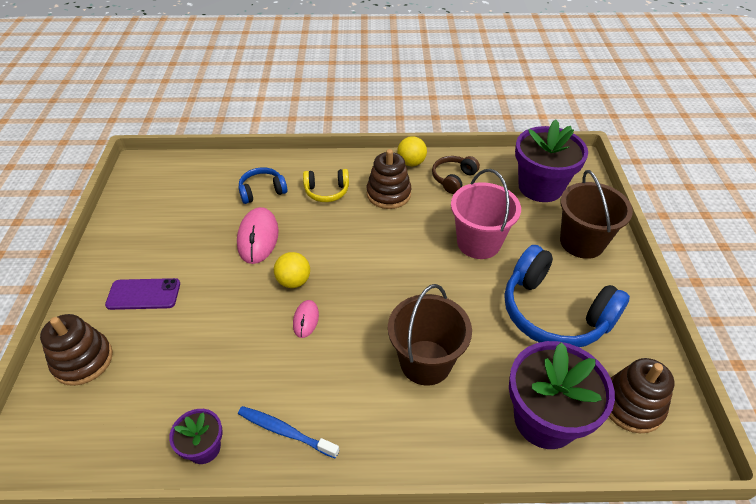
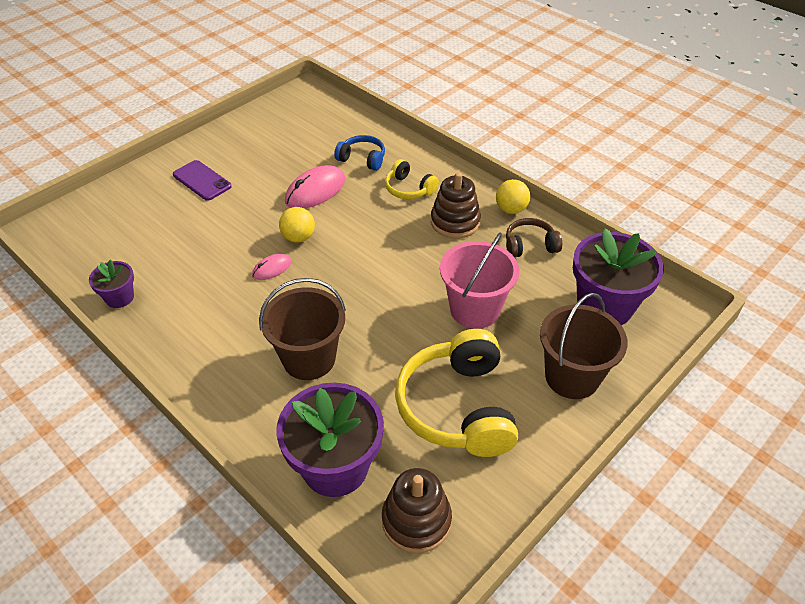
camera: 45 degrees right, 0 degrees up
(83, 360) = (125, 198): brown stacking toy -> none
(285, 431) = (170, 326): blue toothbrush -> none
(554, 313) = (457, 407): blue headphones -> yellow headphones

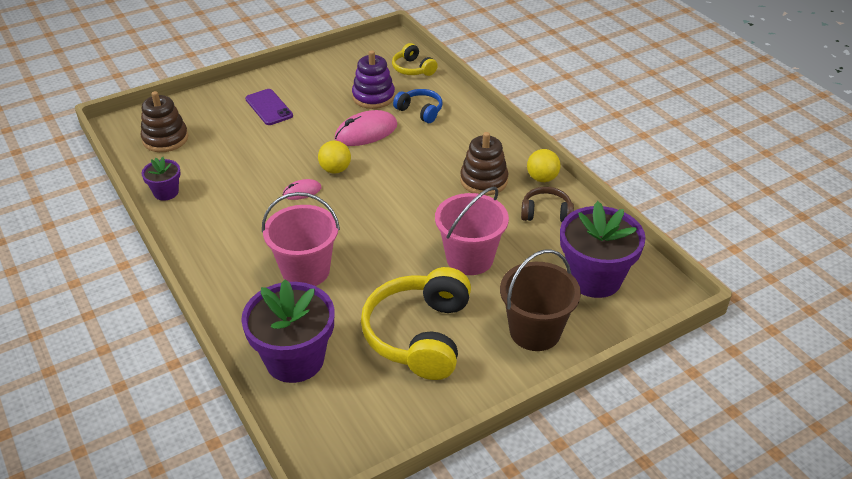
camera: 15 degrees right, 5 degrees down
(309, 151) = (373, 97): none -> purple stacking toy
(309, 359) = (305, 271): brown bucket -> pink bucket
(409, 189) = (452, 144): yellow headphones -> yellow headphones (413, 69)
(416, 520) = (346, 415): brown stacking toy -> brown stacking toy (165, 139)

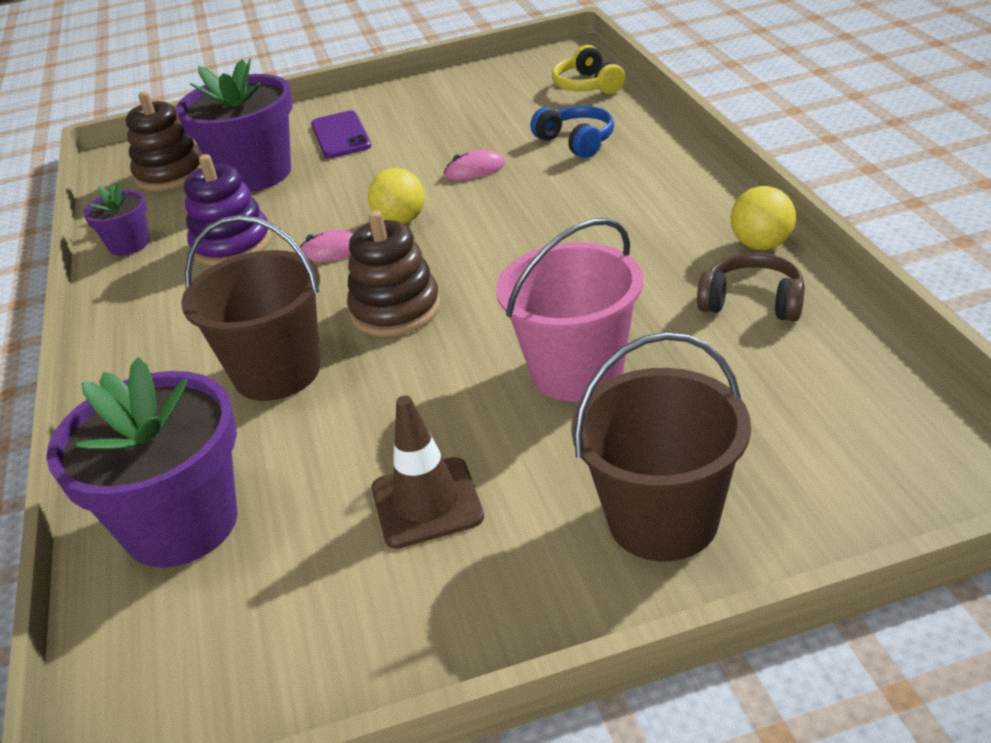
camera: 20 degrees right, 5 degrees down
(305, 271) = (277, 372): pink bucket -> brown bucket
(366, 132) = (475, 170): pink mouse -> pink mouse, size x0.55
(373, 97) = (508, 122): purple stacking toy -> purple stacking toy (232, 245)
(419, 335) = (427, 503): yellow headphones -> brown traffic cone
(483, 180) = (650, 245): brown stacking toy -> brown stacking toy (396, 310)
(594, 278) = (822, 426): purple flower pot -> purple flower pot (255, 174)

